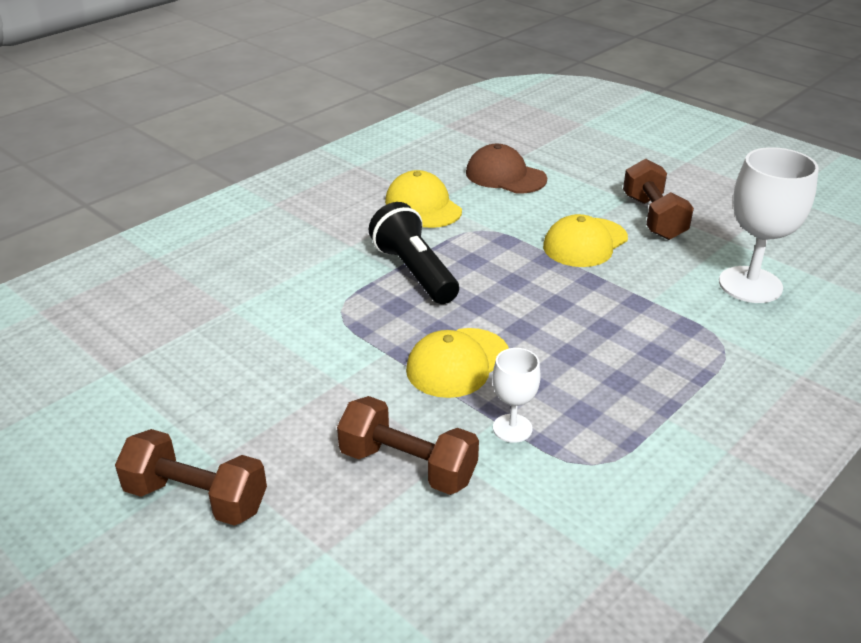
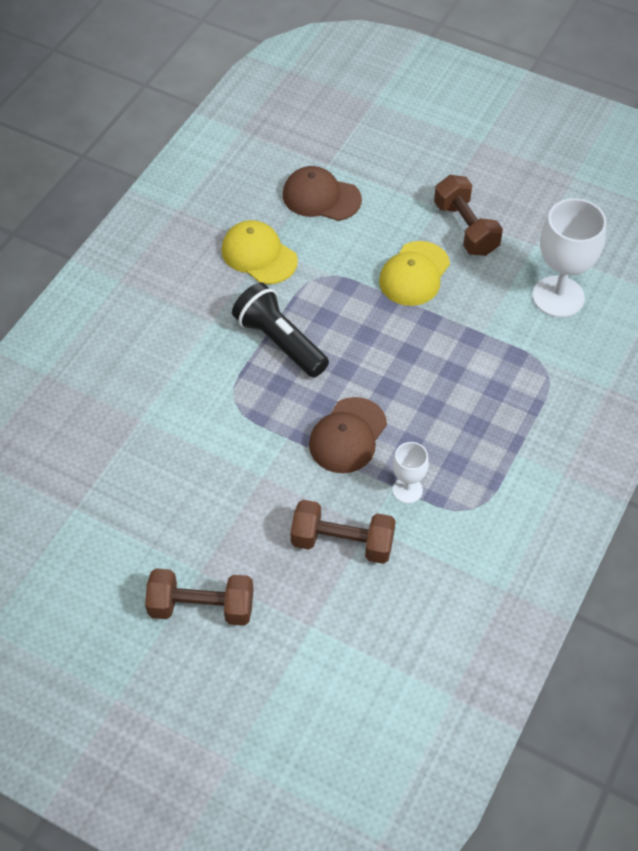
camera: 15 degrees left, 20 degrees up
(457, 363) = (348, 436): yellow cap -> brown cap

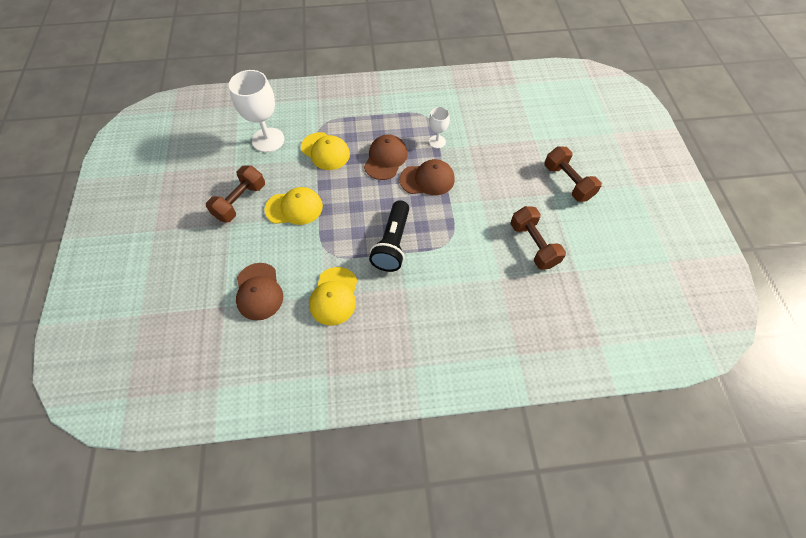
camera: 125 degrees left, 5 degrees up
(342, 542) = (486, 150): brown dumbbell -> brown dumbbell (533, 245)
(422, 409) = (385, 159): none -> brown cap
(489, 348) = (325, 151): none -> yellow cap

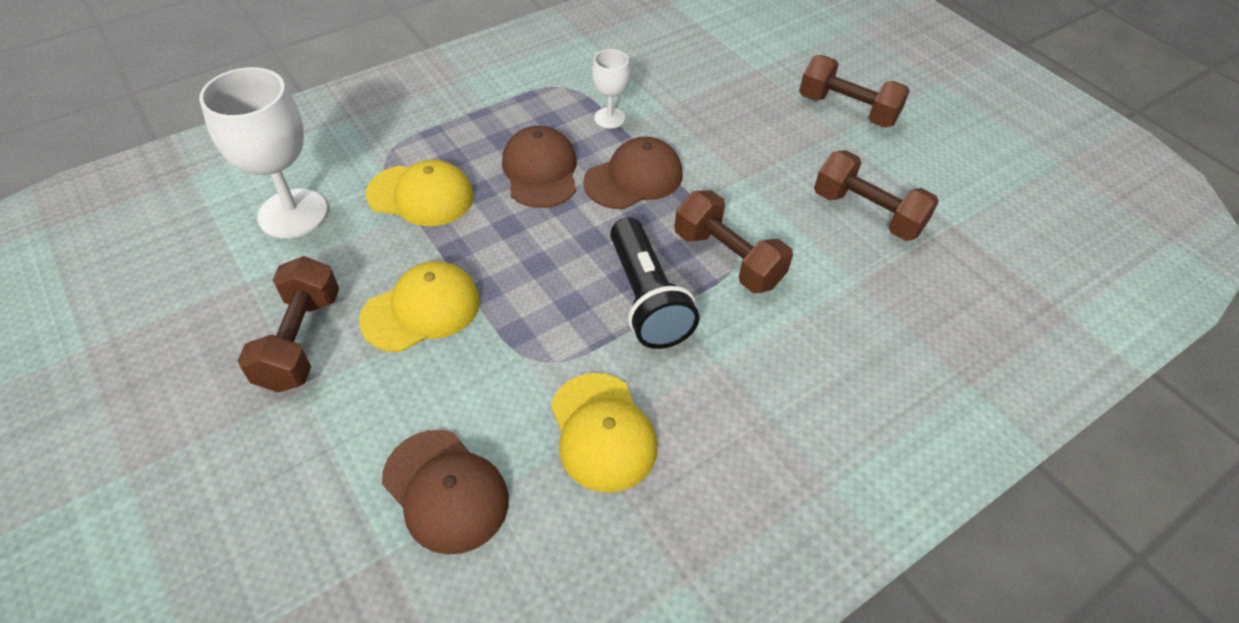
camera: 30 degrees left, 10 degrees down
(444, 240) = (727, 259): none -> brown dumbbell

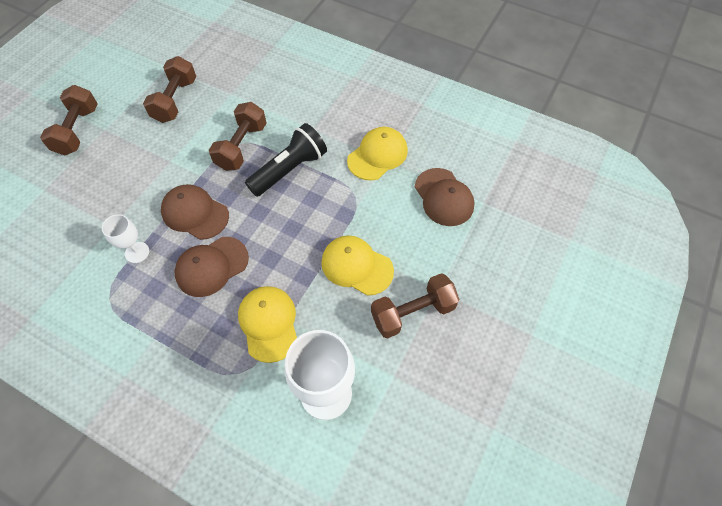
camera: 115 degrees left, 10 degrees up
(445, 491) = (444, 197): brown cap -> brown cap turned 135 degrees clockwise

